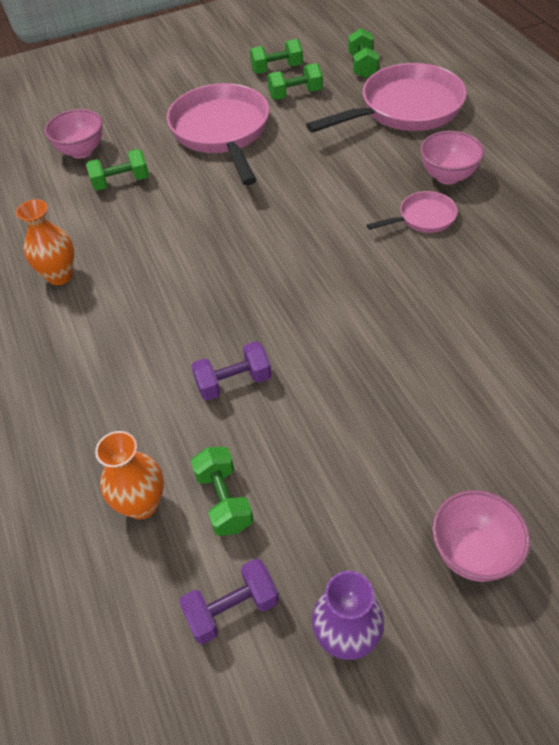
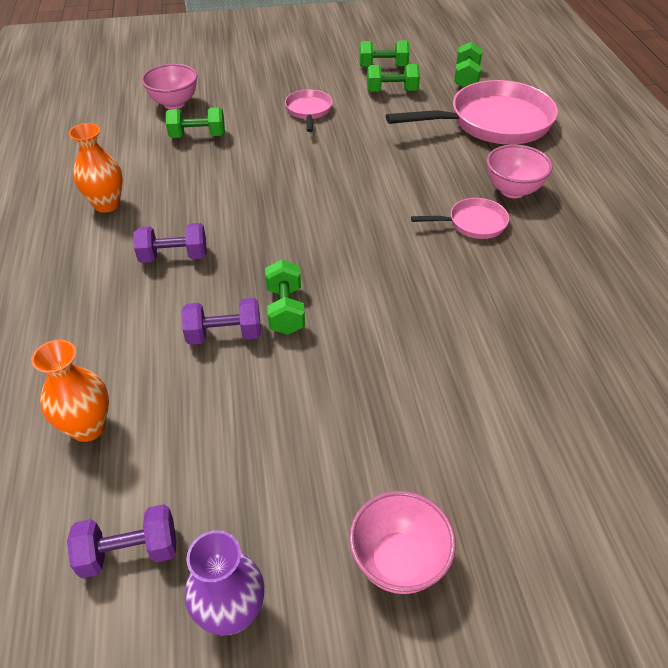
camera: 10 degrees right, 5 degrees down
(151, 315) = (174, 256): none -> purple dumbbell
(222, 132) = (309, 111): pink pan -> pink pan, size x0.48
(224, 500) = (167, 443): green dumbbell -> green dumbbell (285, 310)

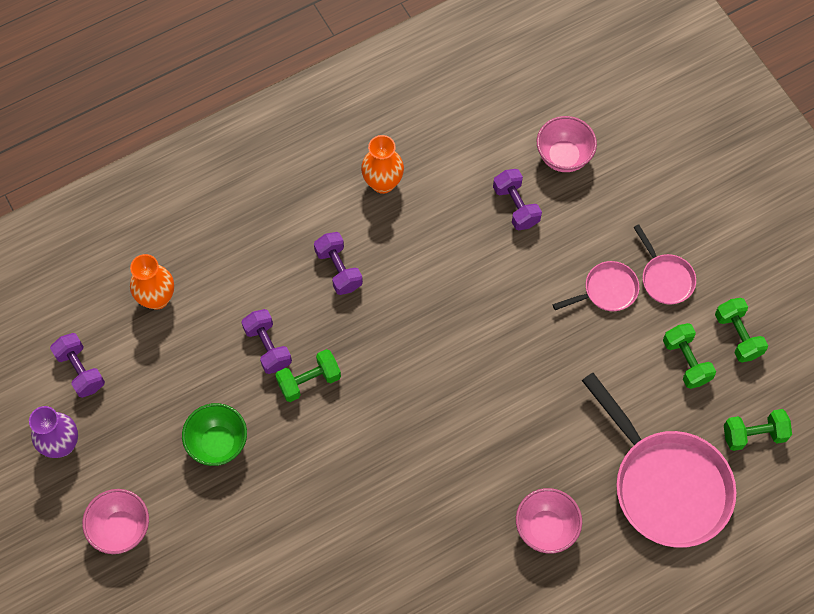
camera: 70 degrees right, 20 degrees up
(198, 136) = (516, 206): green dumbbell -> purple dumbbell
(321, 413) = (218, 443): none -> green bowl
(473, 223) = (478, 501): pink pan -> pink pan (665, 278)

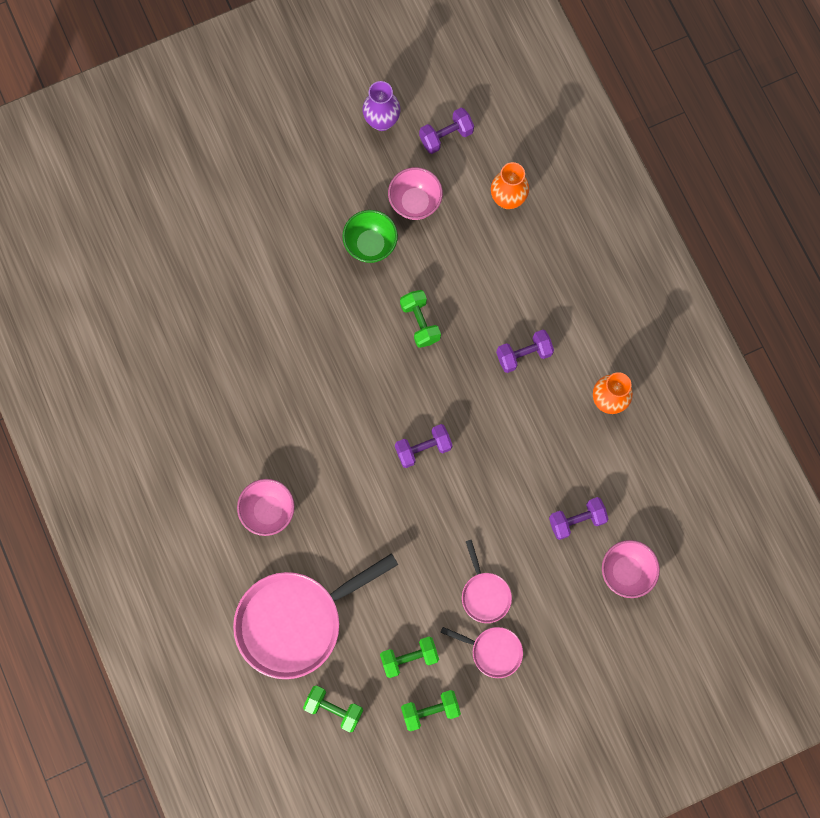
camera: 95 degrees right, 10 degrees up
(121, 529) = (305, 166): pink bowl -> pink bowl (415, 202)
(268, 347) = (454, 289): purple dumbbell -> purple dumbbell (423, 448)
(665, 278) = (493, 651): pink pan -> pink pan turned 135 degrees counterclockwise
(753, 434) = (334, 708): green dumbbell -> green dumbbell turned 60 degrees counterclockwise

